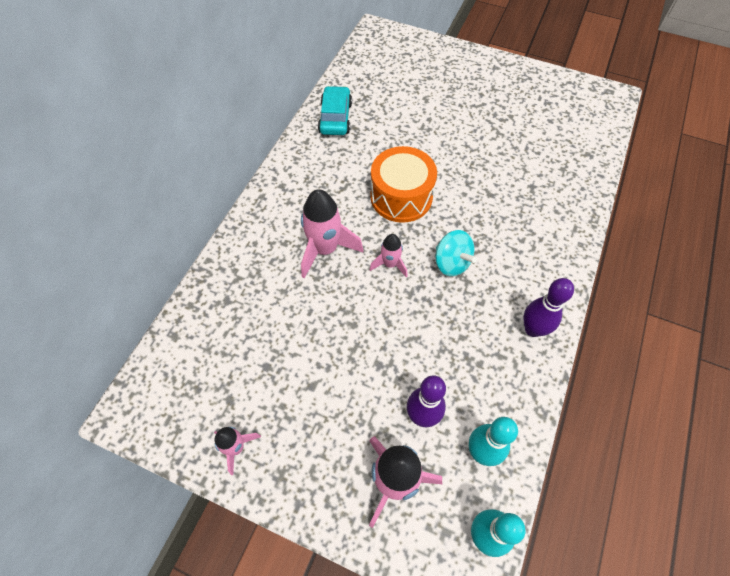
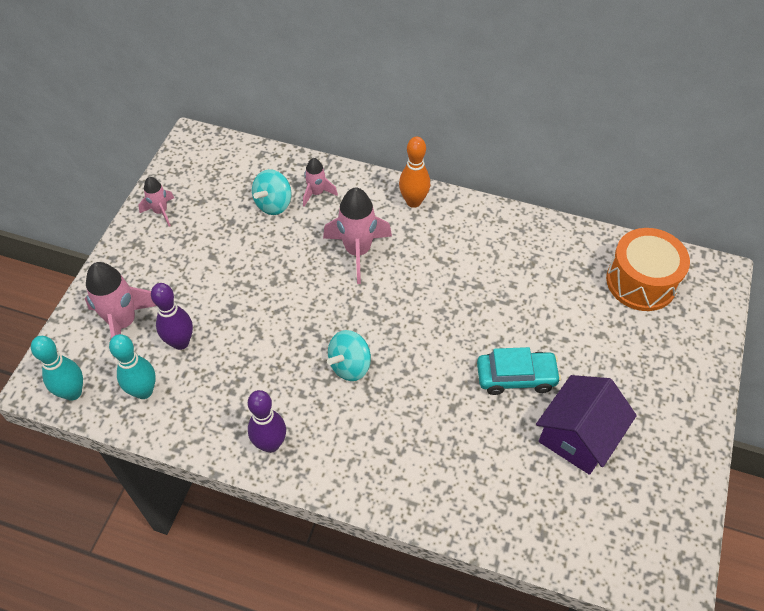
camera: 85 degrees right, 5 degrees down
(250, 323) = (273, 204): none -> turquoise spinning top
(272, 201) = (413, 201): none -> orange bowling pin
(335, 118) = (544, 243): turquoise car -> turquoise car (516, 377)
(390, 264) = (344, 308): pink rocket -> pink rocket (316, 193)
(401, 197) = (435, 314): orange drum -> orange drum (641, 282)
(511, 124) = (578, 436): none -> purple house

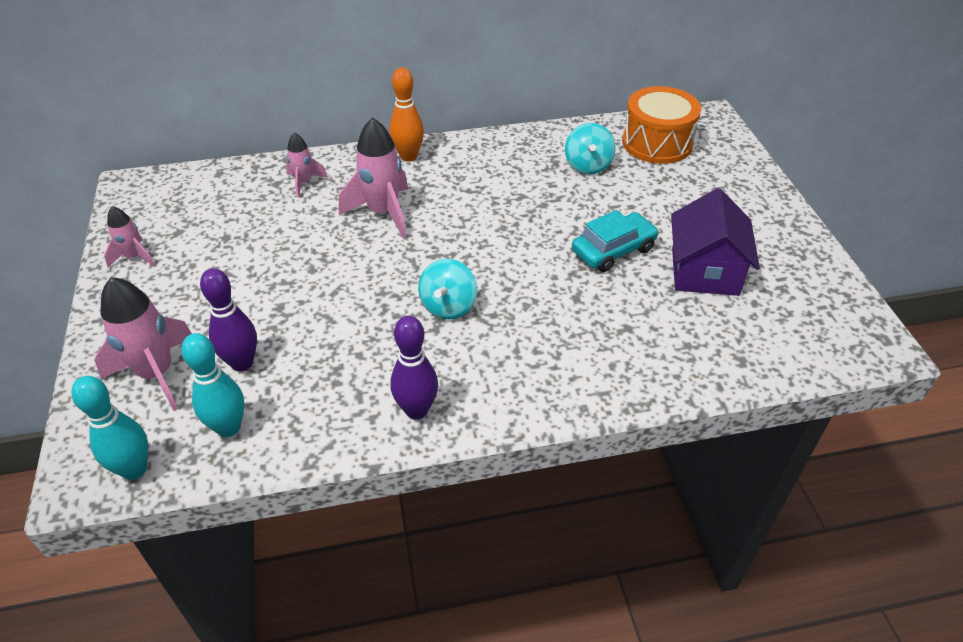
camera: 30 degrees left, 10 degrees down
(273, 204) = (263, 206): turquoise spinning top -> turquoise spinning top (588, 165)

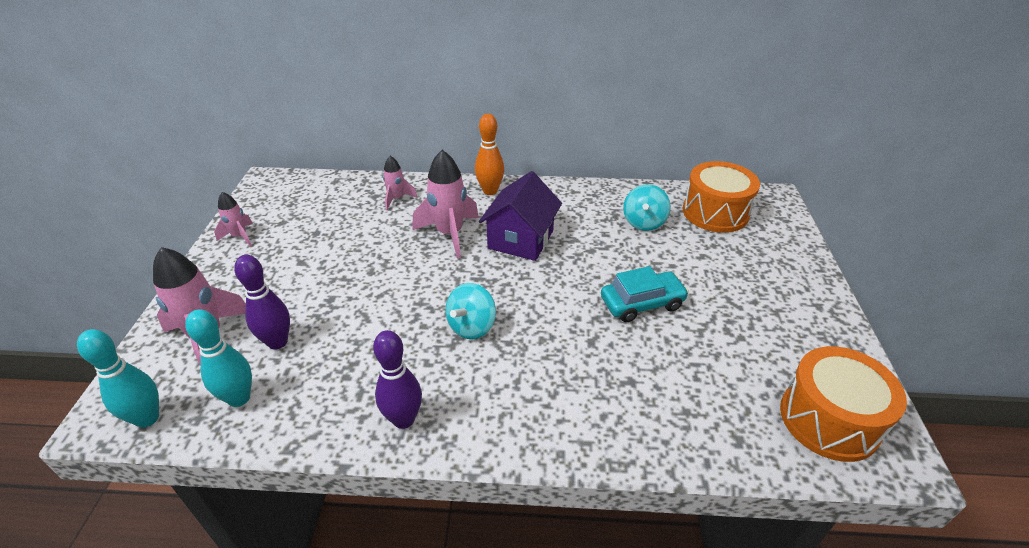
camera: 15 degrees right, 5 degrees down
(704, 271) = (726, 340): purple house -> purple house (521, 239)
(815, 325) = (829, 419): none -> orange drum

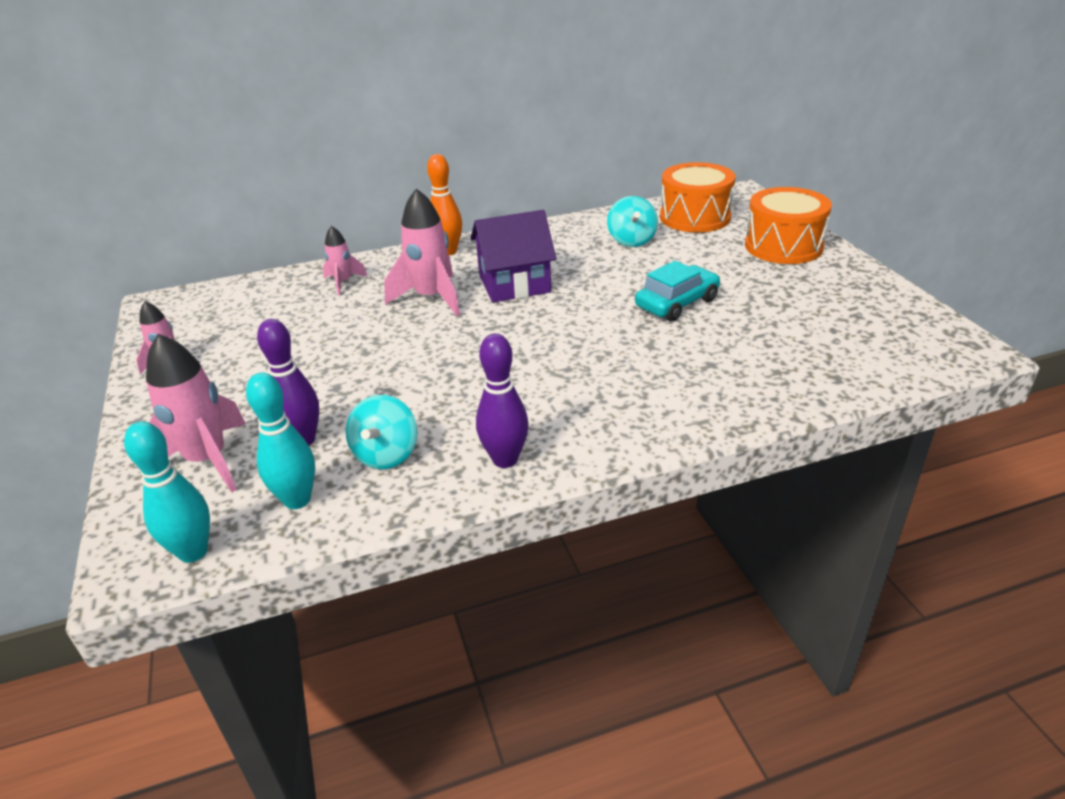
camera: 20 degrees left, 5 degrees down
(471, 326) = (518, 366): turquoise spinning top -> turquoise spinning top (386, 455)
(521, 239) = (514, 284): purple house -> purple house turned 75 degrees clockwise
(829, 419) = (900, 341): orange drum -> orange drum (783, 246)

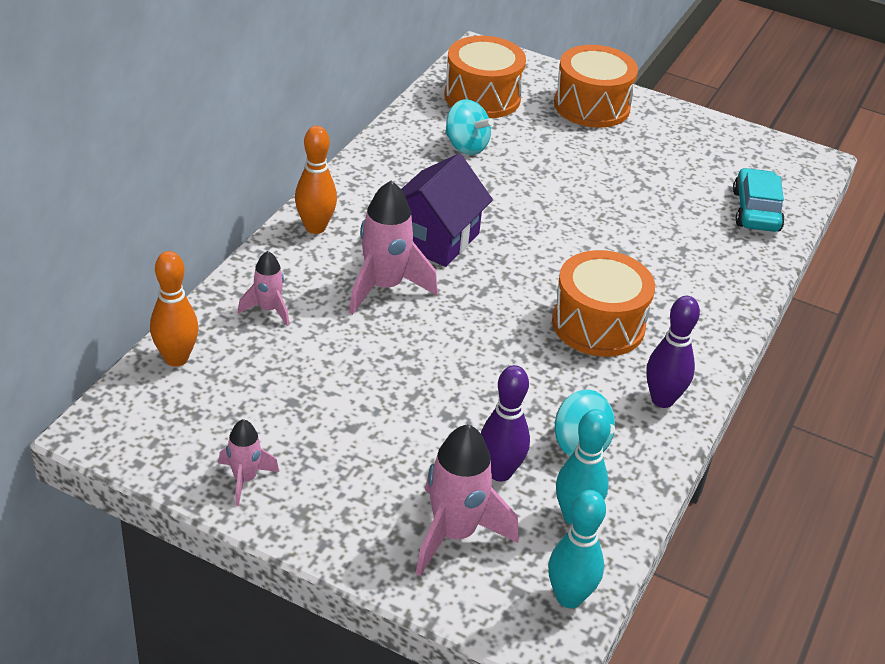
camera: 50 degrees left, 5 degrees up
(253, 286) = (176, 358): none -> orange bowling pin
(543, 383) = (598, 324): none -> orange drum
(677, 303) = (590, 201): turquoise car -> turquoise car (756, 211)

